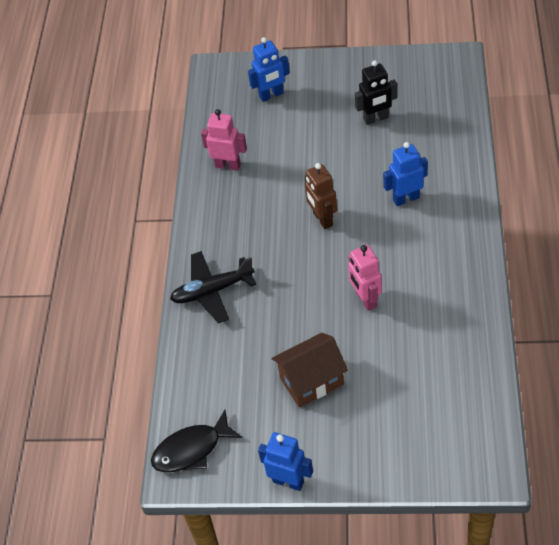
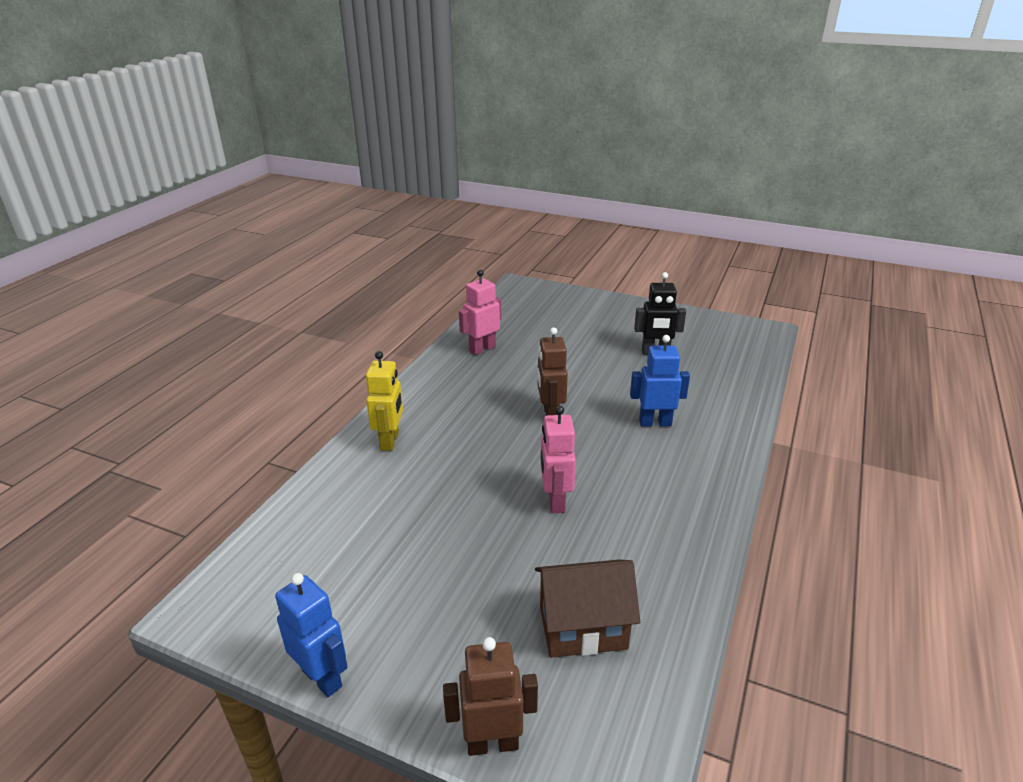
camera: 15 degrees right, 20 degrees down
(191, 449) = (238, 589): black fish -> none
(212, 291) = (390, 441): black plane -> yellow robot
(228, 165) = (482, 349): pink robot -> pink robot turned 75 degrees counterclockwise
(271, 95) = (559, 312): blue robot -> none
(311, 381) = (436, 565): brown house -> brown house (582, 627)
(409, 477) = (492, 743): none -> brown robot

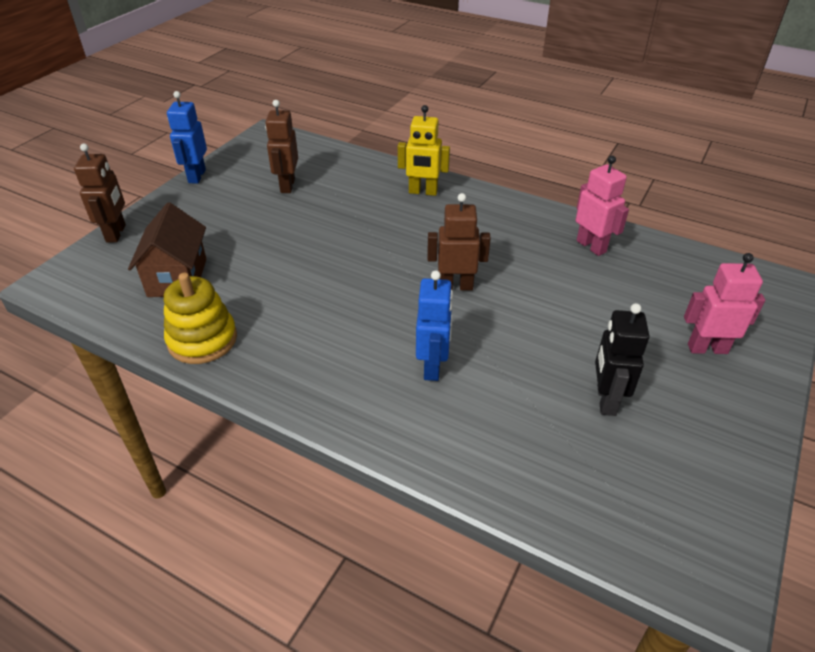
camera: 95 degrees right, 10 degrees up
(322, 677) = (196, 176): blue robot -> blue robot turned 135 degrees clockwise
(364, 558) = (287, 186): none -> brown robot
(555, 501) = (319, 277): pink robot -> pink robot (707, 348)
(680, 574) = (202, 340): none -> yellow stacking toy

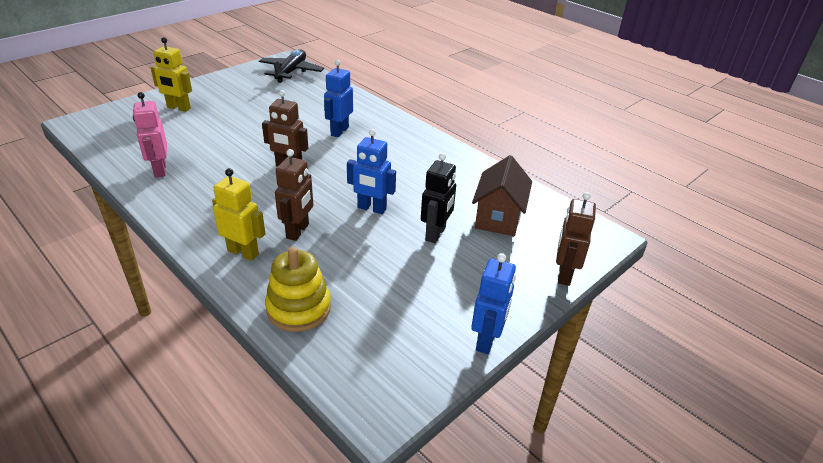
camera: 165 degrees left, 5 degrees down
(202, 340) = (477, 172): yellow stacking toy -> yellow stacking toy (298, 308)
(287, 186) = (381, 296): brown robot -> brown robot (298, 231)
(327, 256) = (371, 208): none -> blue robot
(605, 400) = (261, 103): black robot -> black robot (436, 234)
(652, 529) = (291, 72): none -> black plane
(707, 348) = (178, 108): pink robot -> yellow robot

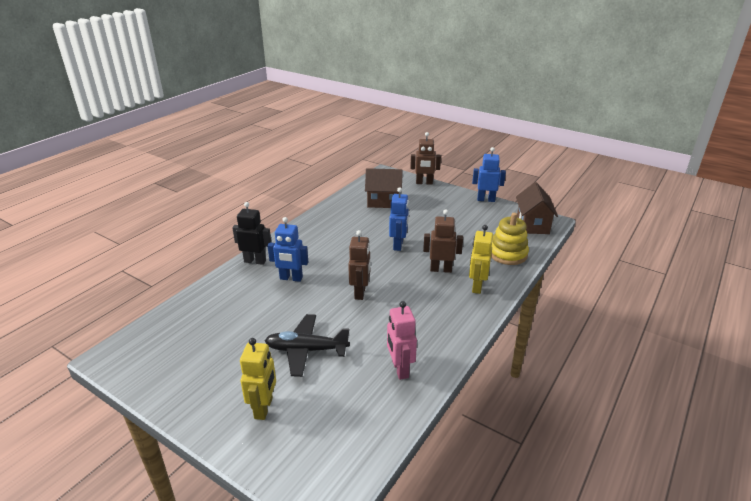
camera: 100 degrees left, 5 degrees down
(159, 170) = (400, 369): pink robot -> pink robot turned 105 degrees clockwise
(291, 72) = (149, 340): black plane -> black plane (306, 350)
(373, 377) = (532, 225): none -> brown house
(436, 234) = (412, 220): black robot -> black robot (255, 261)

